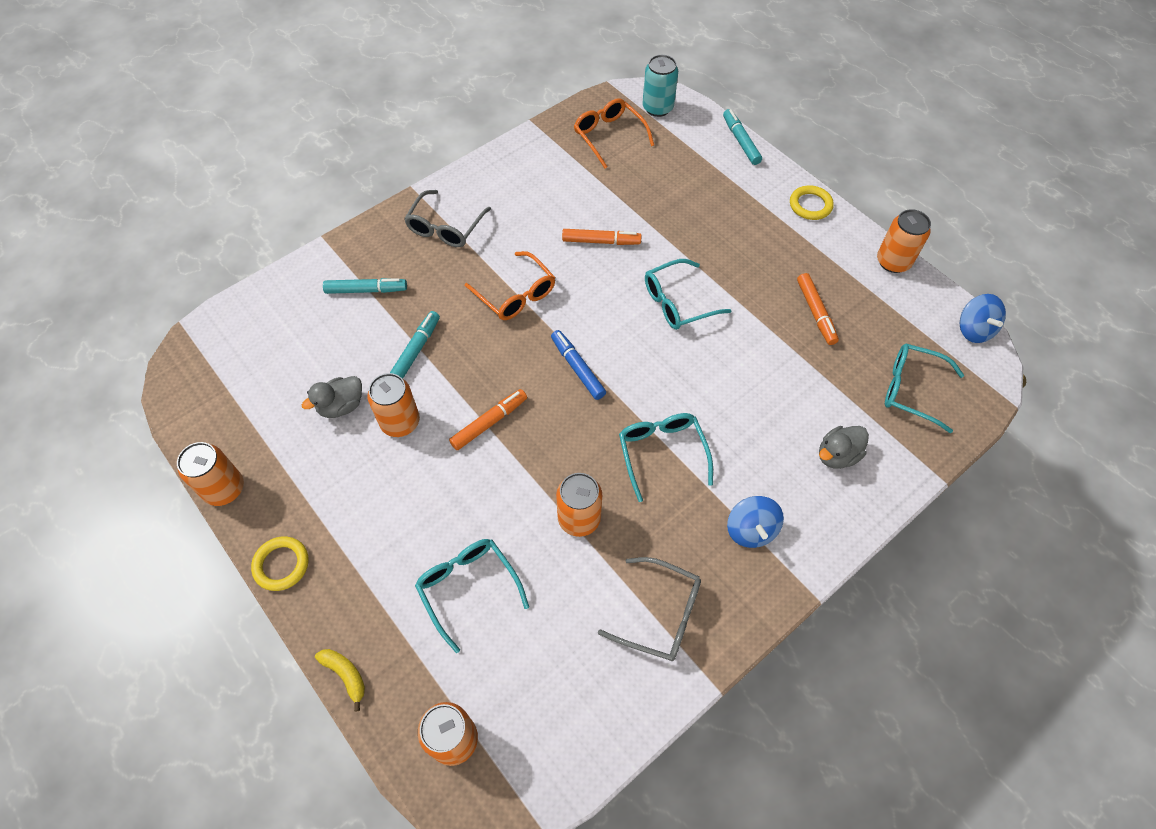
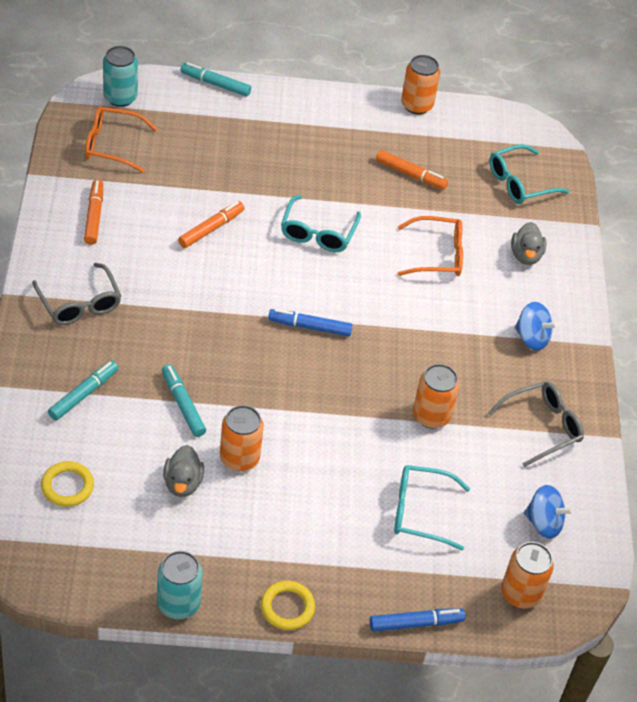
camera: 55 degrees left, 10 degrees down
(224, 489) = (178, 603): orange can -> turquoise can
(345, 675) = (416, 623): yellow banana -> blue marker
(489, 422) = (299, 408): orange marker -> orange marker (94, 216)
(516, 294) = (201, 311): orange glasses -> orange glasses (437, 255)
(662, 453) = (429, 336): turquoise glasses -> none
(810, 205) = (320, 101): yellow ring -> yellow ring (67, 486)
(974, 330) = (511, 118): blue spinning top -> blue spinning top (543, 523)

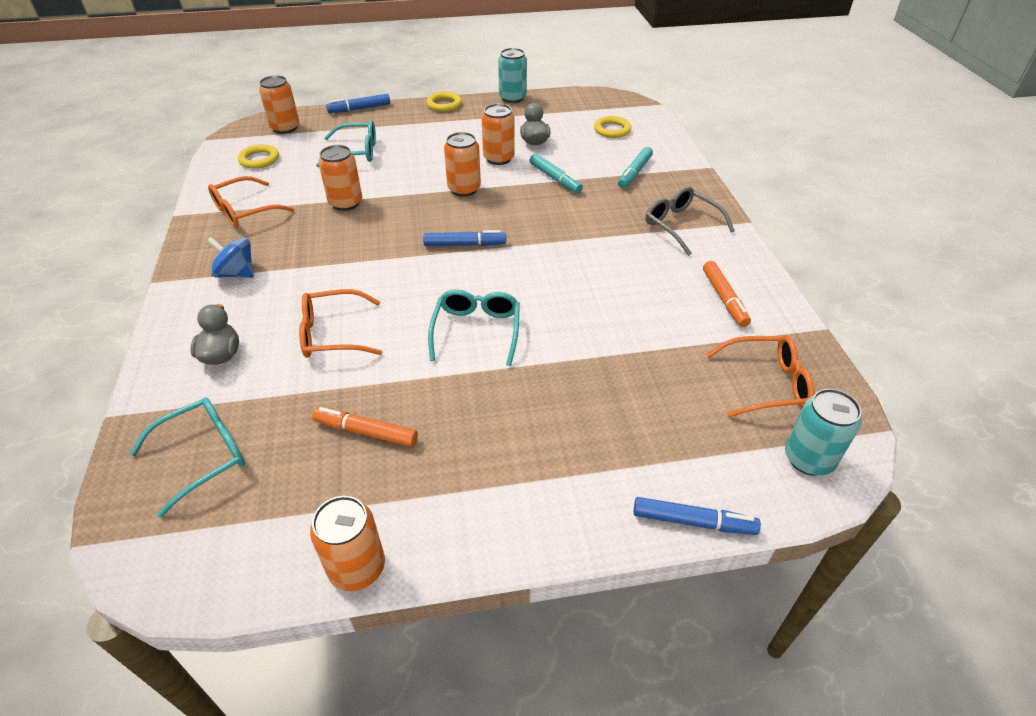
camera: 175 degrees right, 5 degrees down
(211, 229) = (596, 311): orange marker -> none
(215, 84) = (693, 522): turquoise marker -> blue marker
(294, 410) = (464, 189): none -> orange can
(542, 427) = (245, 211): grey glasses -> orange glasses
(543, 523) = (259, 159): blue spinning top -> yellow ring

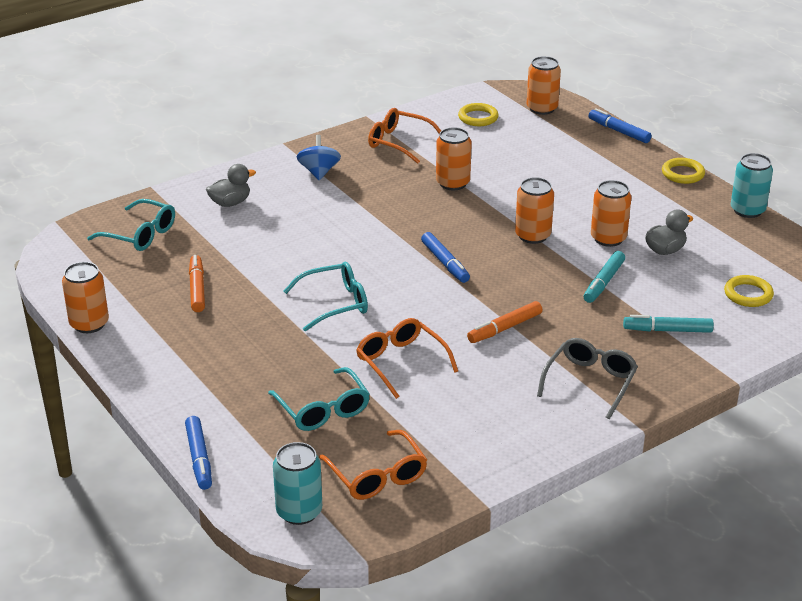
camera: 65 degrees right, 10 degrees down
(333, 334) = (283, 239): orange glasses -> orange glasses (401, 362)
(356, 152) = (538, 158): turquoise glasses -> turquoise glasses (323, 409)
(724, 298) = (484, 432): orange marker -> orange marker (504, 328)

